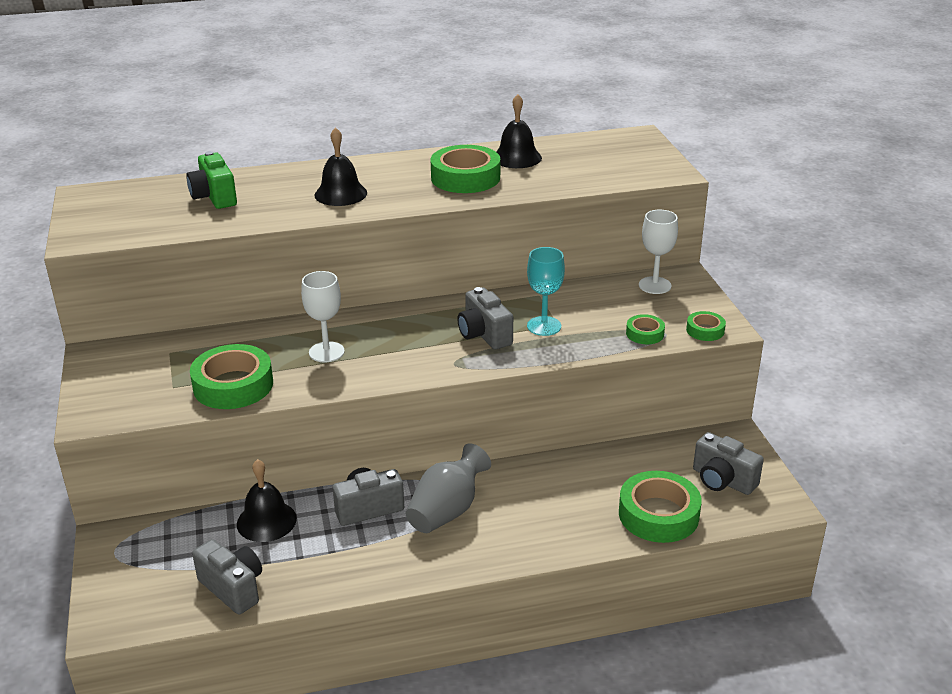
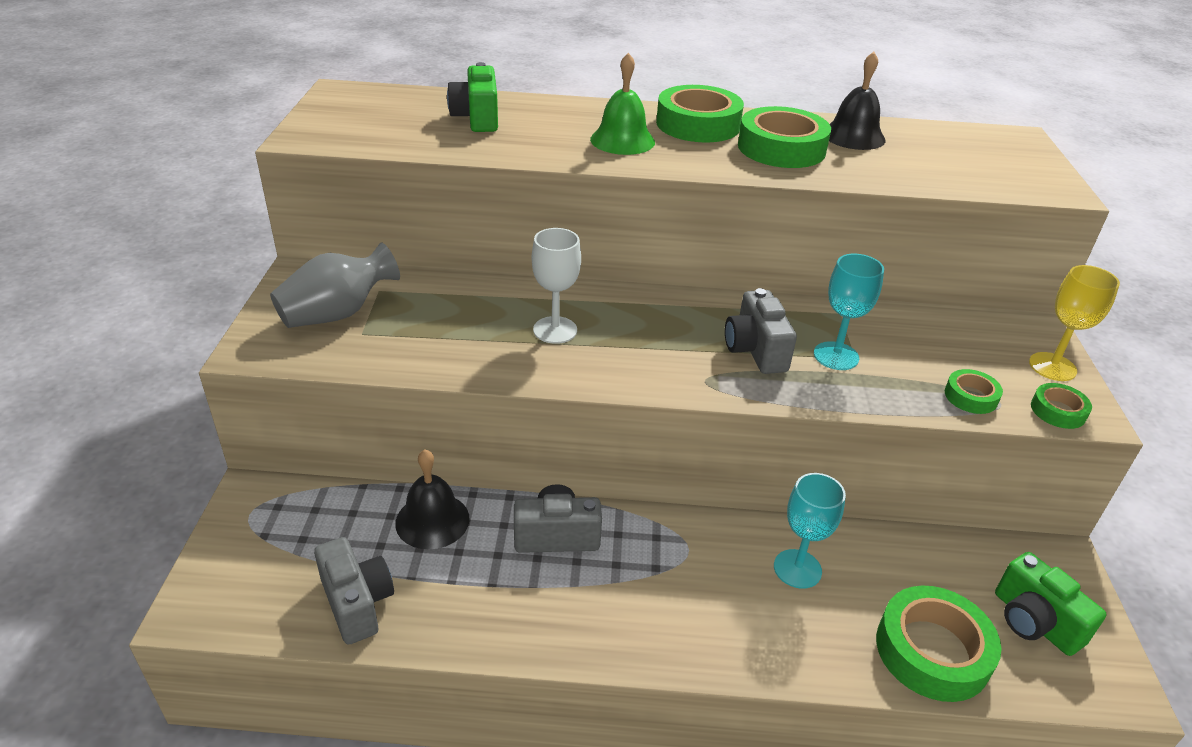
camera: 15 degrees right, 5 degrees up
(233, 385) = (430, 347): green tape -> green tape (698, 124)
(340, 194) = (622, 140): black bell -> green bell
(447, 510) = (651, 566): grey vase -> grey vase (337, 314)
(553, 487) = (797, 569): none -> turquoise goblet
(654, 285) = (996, 332): white goblet -> none
(697, 301) = (1052, 367): none -> yellow goblet
(722, 480) = (1034, 622): grey camera -> green camera

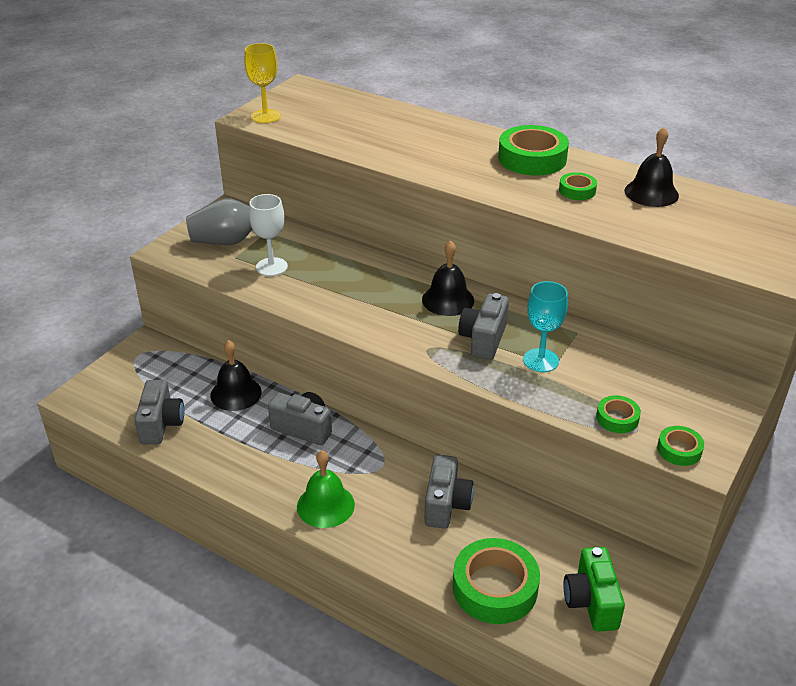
camera: 30 degrees right, 0 degrees up
(477, 118) = (373, 123): green camera -> none
(555, 330) = (356, 287): white goblet -> white goblet (271, 267)
(622, 140) = (460, 160): green bell -> green bell (325, 505)
(674, 315) = (448, 300): none -> black bell
(781, 148) = (577, 191): green tape -> green tape, size x0.51
(797, 569) = (446, 504): turquoise goblet -> grey camera
(1052, 367) = (714, 419): yellow goblet -> yellow goblet (265, 116)

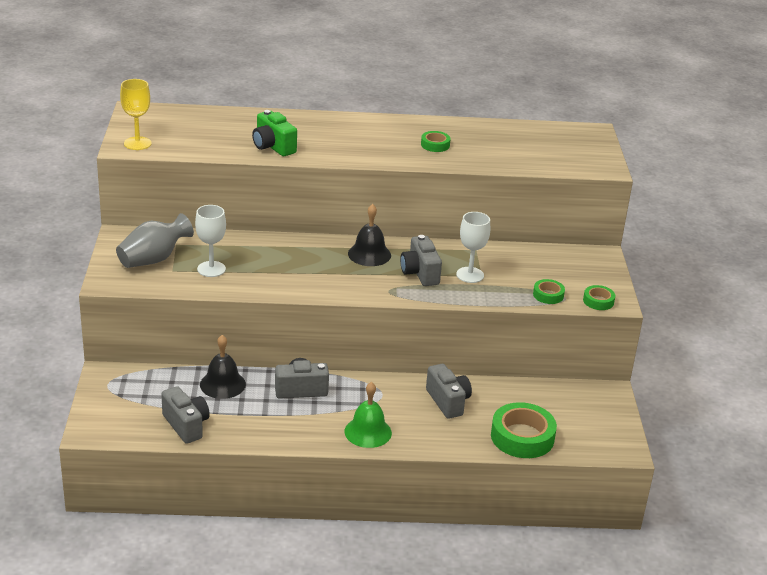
camera: 35 degrees left, 5 degrees down
(532, 158) = (381, 129): green tape -> none
(540, 360) = (470, 275): turquoise goblet -> white goblet
(591, 602) = (584, 422): green camera -> green camera (273, 147)
(651, 193) = (483, 134): black bell -> none

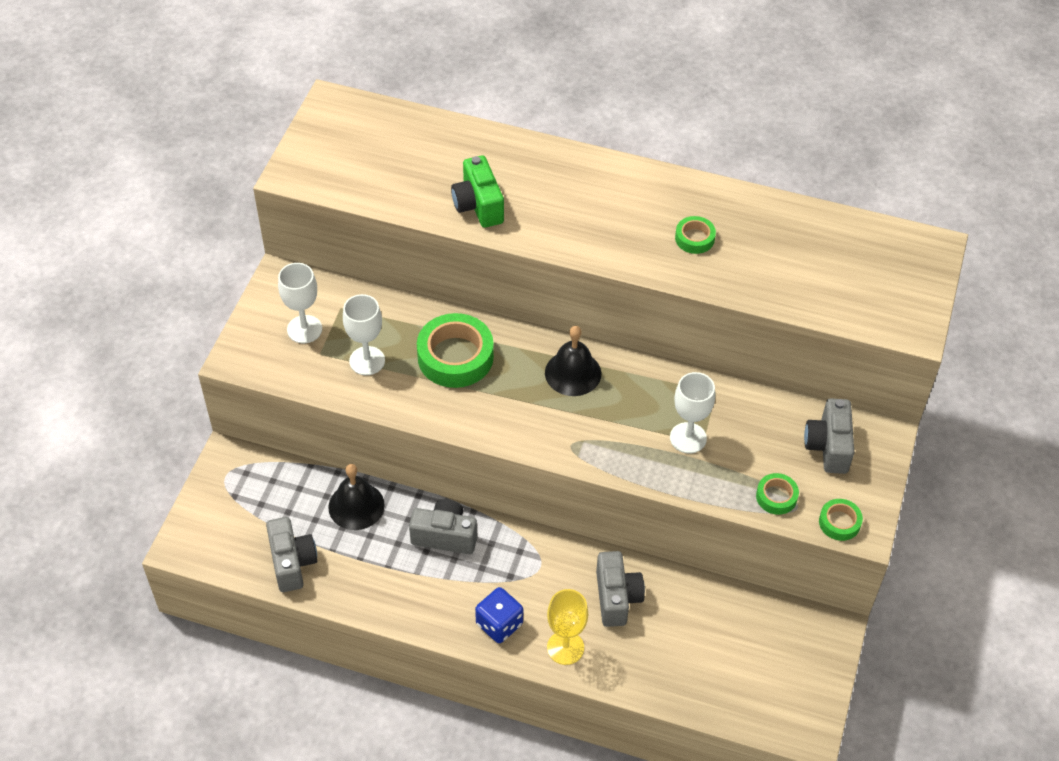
camera: 20 degrees right, 20 degrees up
(137, 143) = (311, 170): yellow goblet -> yellow goblet (565, 647)
(153, 259) = (304, 329): grey vase -> white goblet
(368, 432) = (499, 624): green bell -> blue dice
(420, 273) = (624, 421): grey camera -> grey camera (828, 446)
(522, 437) = (686, 678): green tape -> green tape (455, 357)

